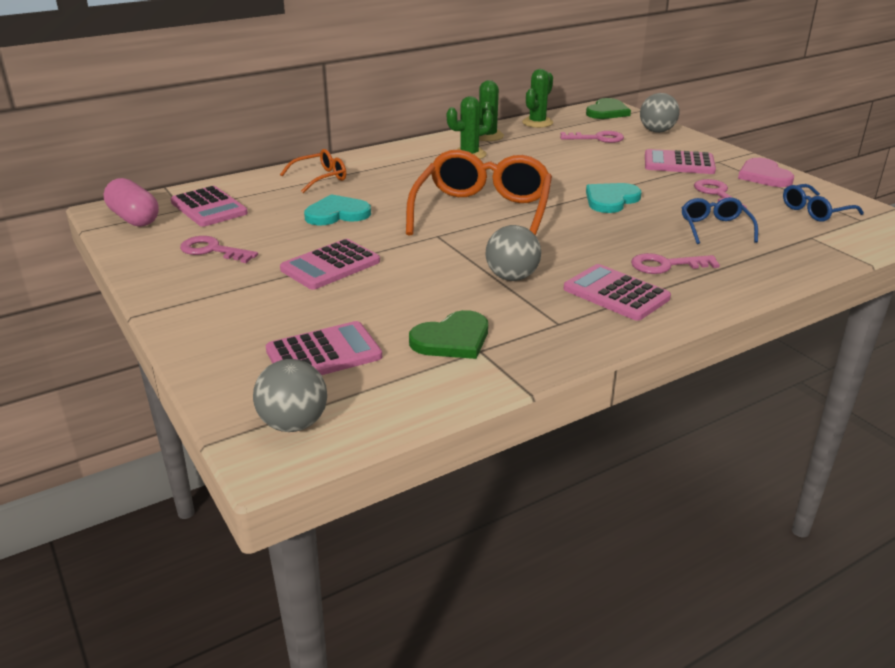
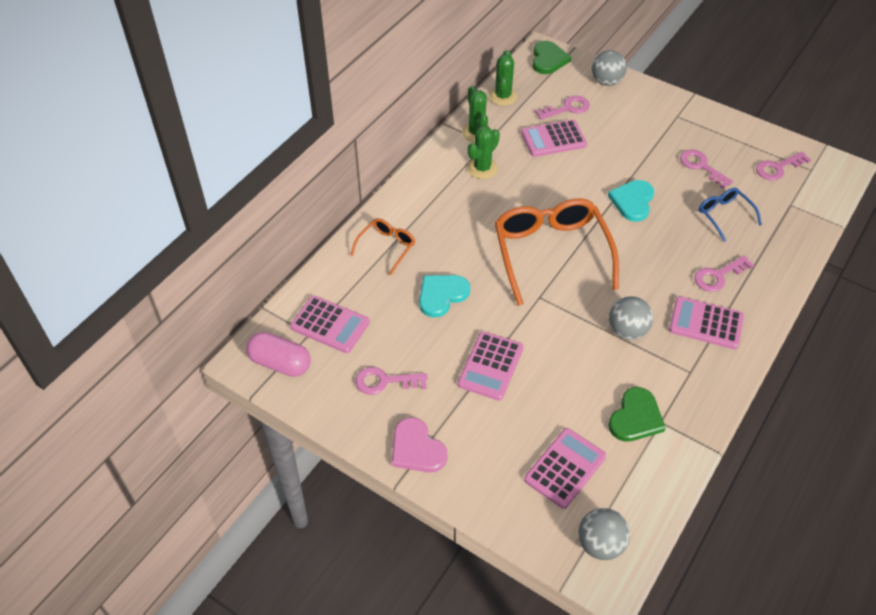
camera: 25 degrees left, 20 degrees up
(679, 163) = (651, 129): pink calculator -> pink calculator (553, 139)
(764, 176) = (720, 128): pink heart -> pink heart (416, 449)
(816, 211) = (778, 168): blue glasses -> pink key

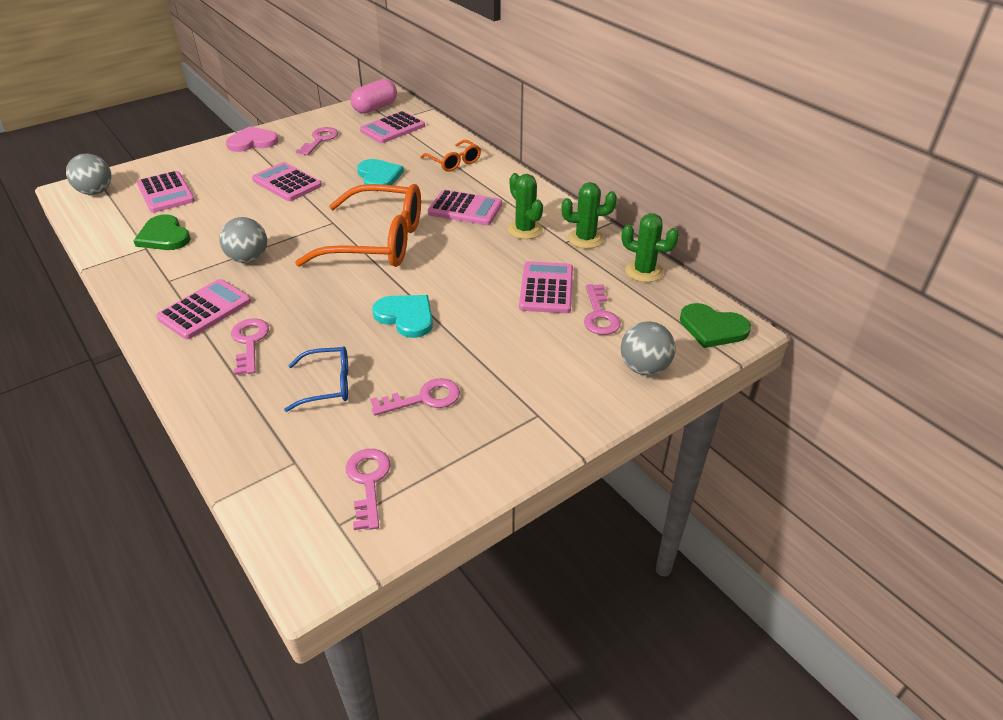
camera: 110 degrees right, 10 degrees down
(469, 213) = (465, 209): none -> pink calculator

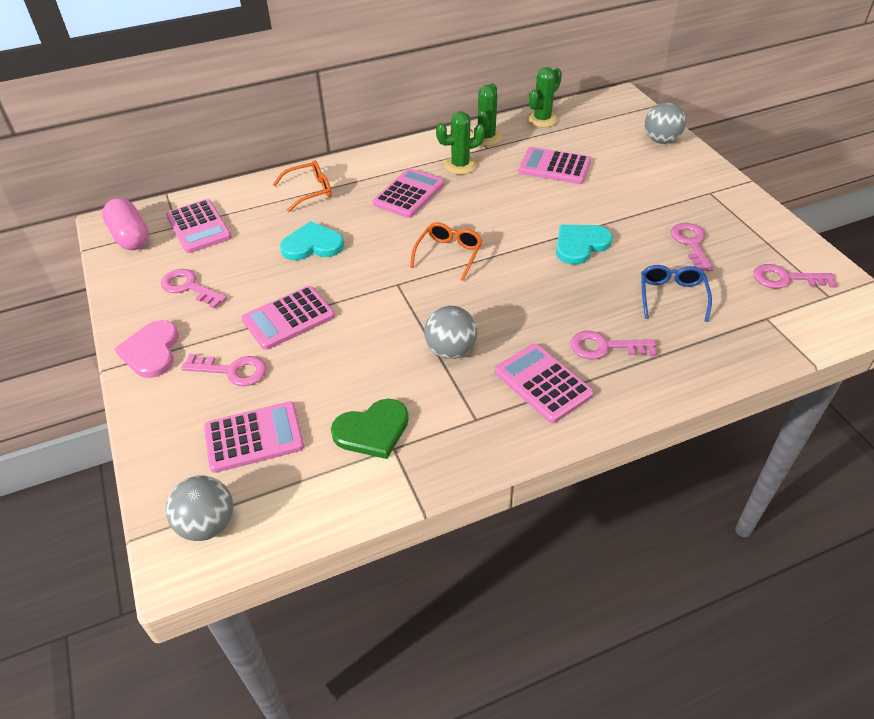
camera: 75 degrees left, 5 degrees up
(376, 241) = (448, 255): orange glasses -> orange glasses, size x0.49
(599, 315) = (595, 148): pink key -> pink key (232, 371)
(712, 328) = (619, 106): green heart -> none

